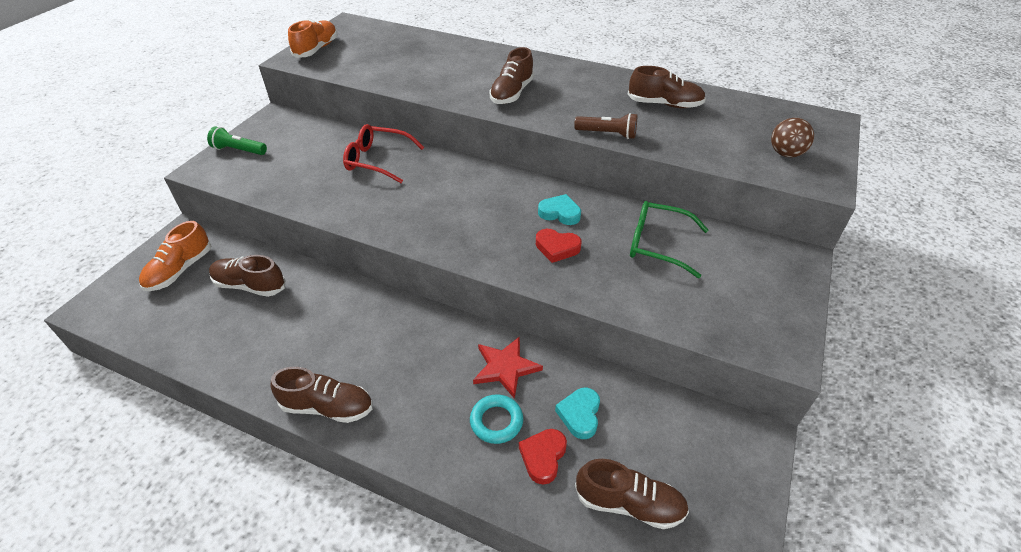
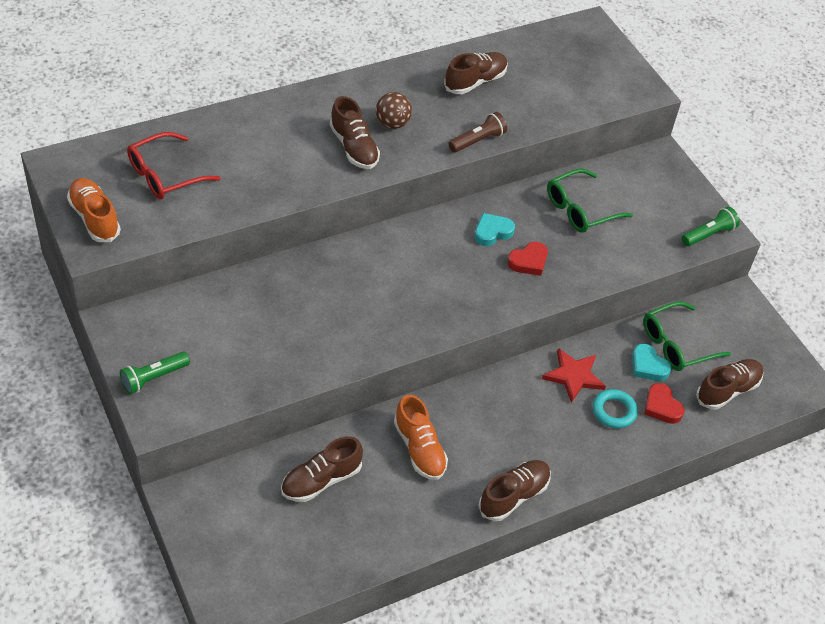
camera: 55 degrees left, 5 degrees up
(180, 270) = (242, 522): orange shoe -> orange shoe (419, 449)
(378, 160) = (293, 291): red glasses -> red glasses (165, 175)
(633, 421) = (676, 344): none -> green glasses
(764, 343) = (708, 234): none -> green flashlight
(785, 154) = (601, 79): brown ball -> brown ball (392, 124)

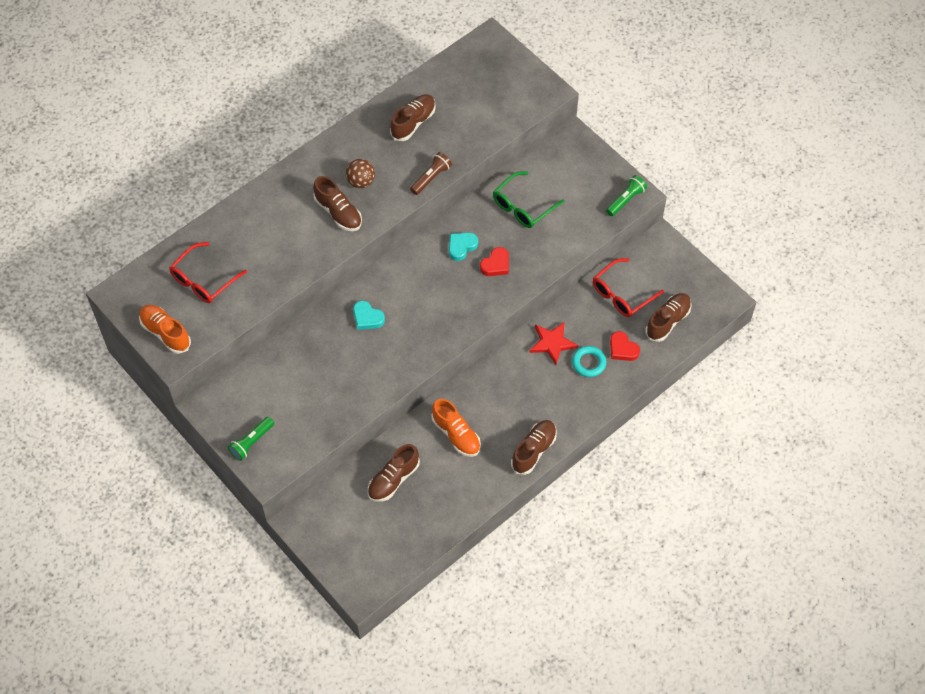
camera: 10 degrees left, 10 degrees up
(648, 366) = (605, 318): turquoise heart -> turquoise heart (367, 318)
(676, 344) = (622, 294): green glasses -> red glasses

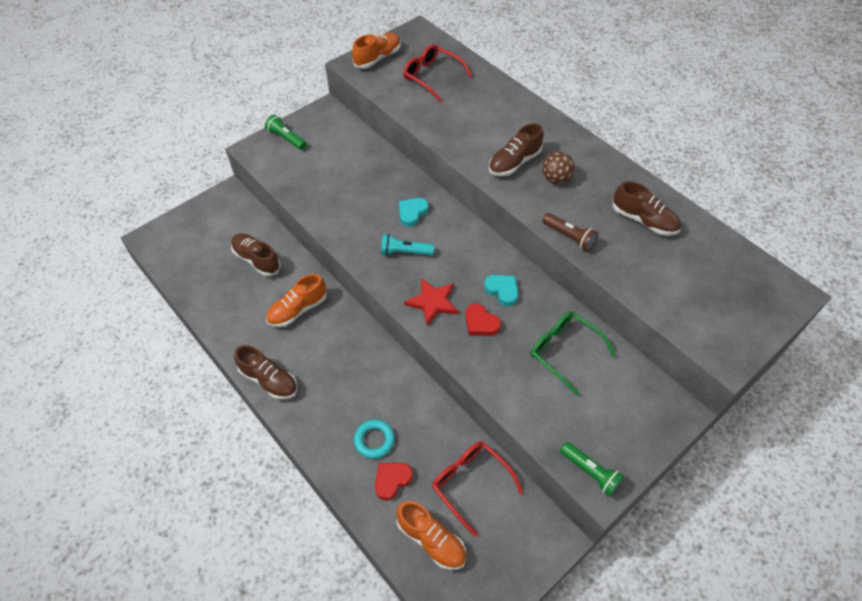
camera: 90 degrees right, 5 degrees down
(416, 323) = (405, 252): none -> turquoise flashlight
(552, 343) = (402, 402): red star -> red star (433, 302)
(668, 321) = (431, 540): brown shoe -> orange shoe

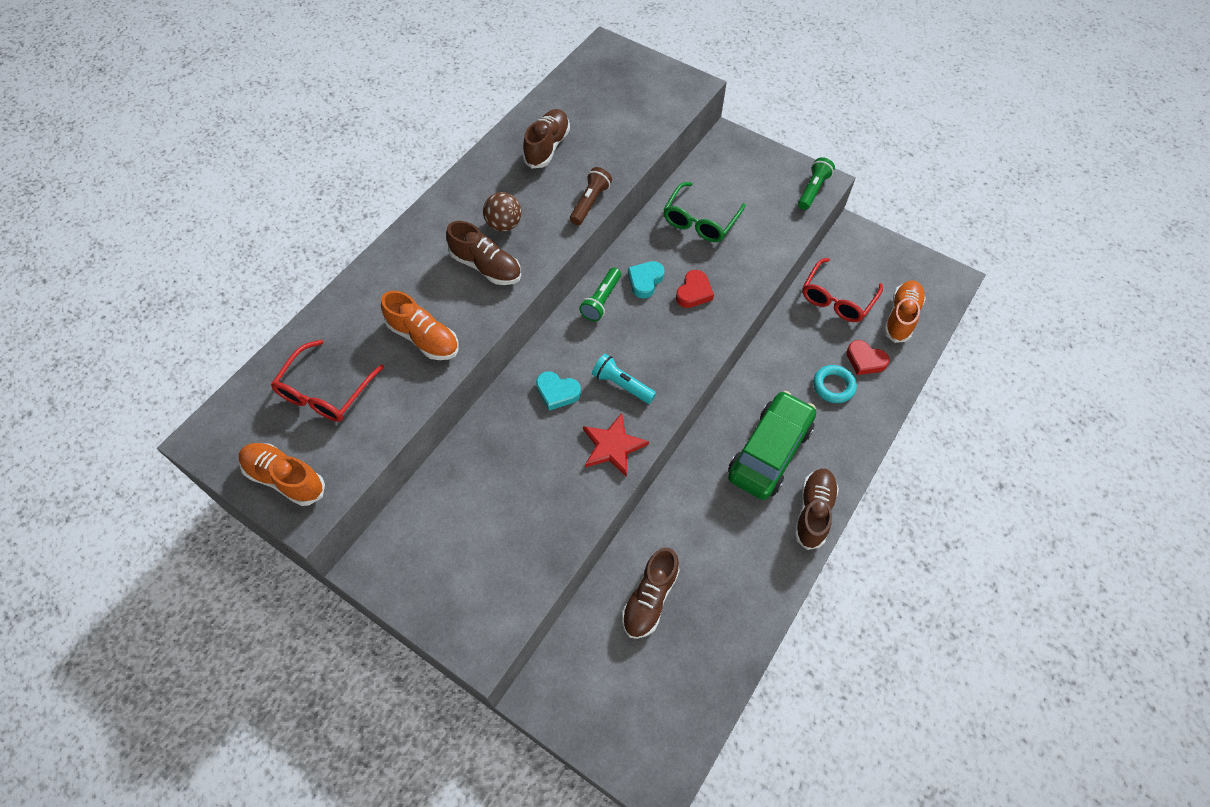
camera: 105 degrees left, 5 degrees up
(286, 138) = (447, 604): green flashlight -> green flashlight (601, 300)
(297, 310) = (709, 515): orange shoe -> orange shoe (424, 338)
(331, 366) = (769, 452): none -> green car
(405, 252) = (622, 385): turquoise flashlight -> turquoise flashlight turned 135 degrees clockwise
(433, 302) = (683, 340): red star -> red star (612, 446)

